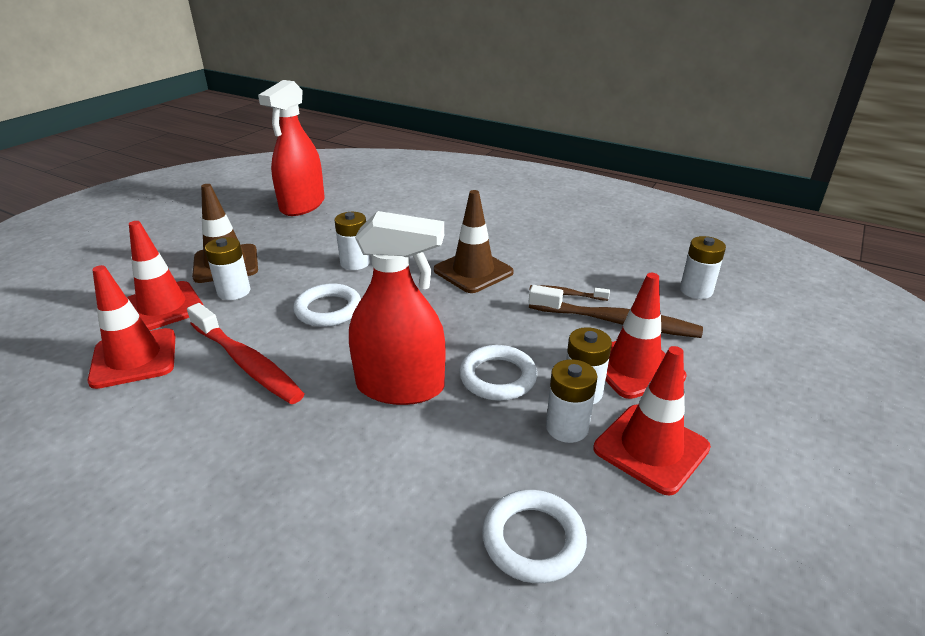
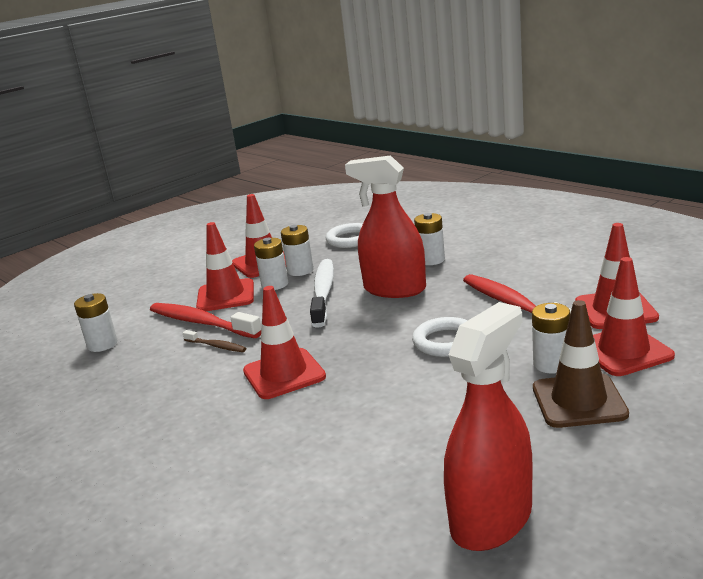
camera: 160 degrees left, 10 degrees down
(355, 263) = (412, 392): white battery -> white battery (431, 260)
(473, 271) = (284, 374): brown traffic cone -> red traffic cone
(498, 377) = (323, 292): white ring -> white toothbrush
(617, 322) = (201, 322): brown toothbrush -> red toothbrush

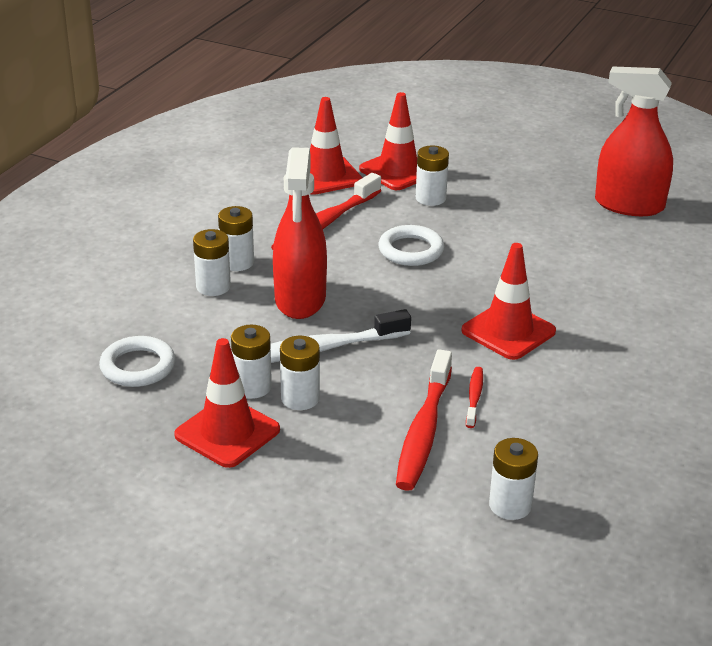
camera: 115 degrees left, 10 degrees up
(216, 346) = (474, 397): brown toothbrush -> red toothbrush
(226, 296) = (343, 435): red traffic cone -> none
(462, 268) = (237, 262): none -> white battery
(579, 401) = (479, 185): brown traffic cone -> none

